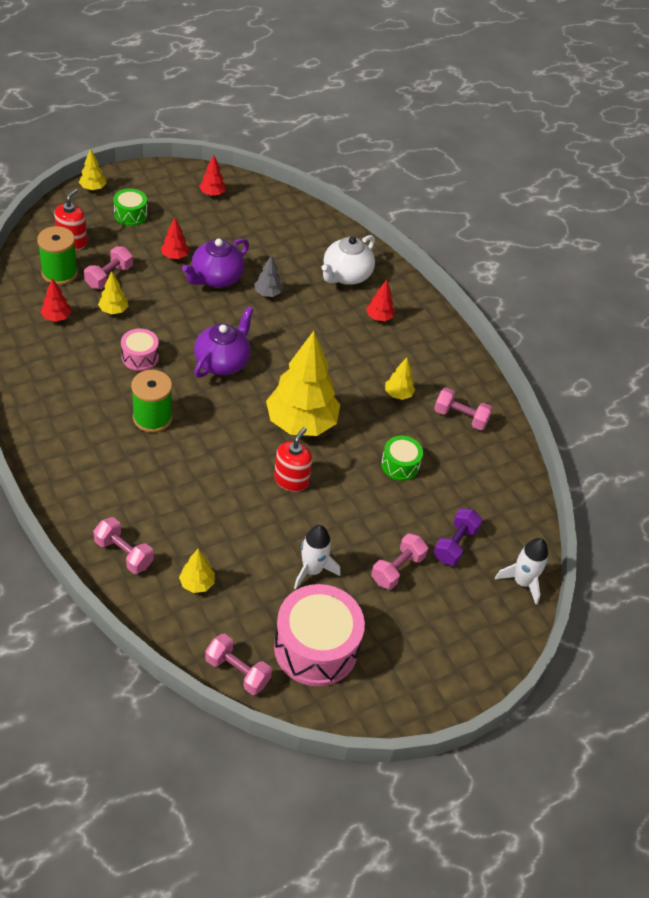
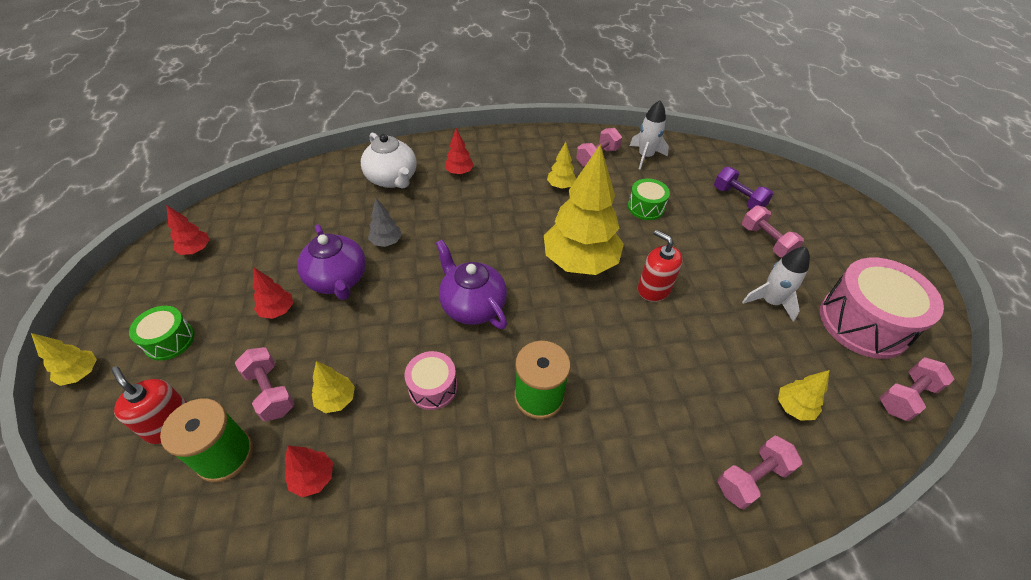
camera: 65 degrees left, 0 degrees up
(522, 582) = (776, 173): white rocket -> white rocket (645, 156)

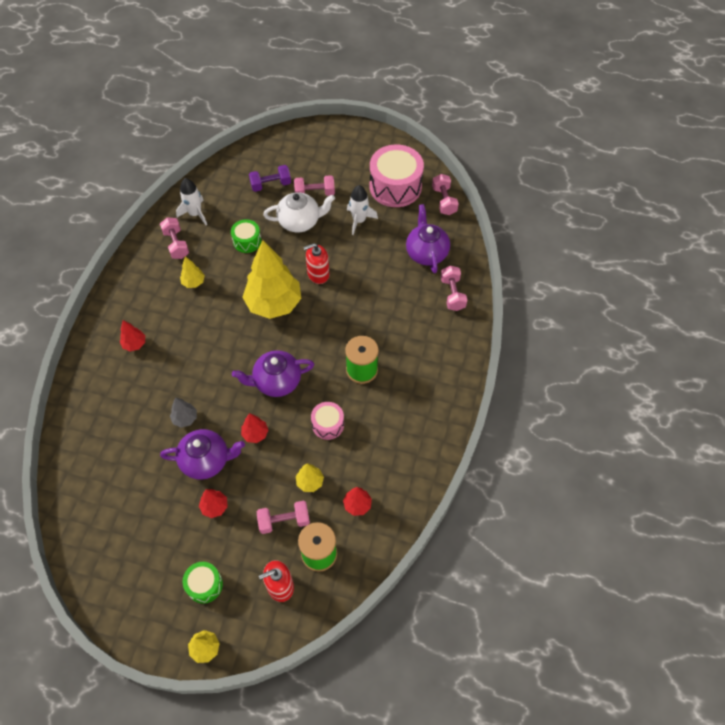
camera: 65 degrees left, 10 degrees up
(196, 250) = (113, 561): red tree -> red tree (255, 434)
(392, 179) = (112, 395): white teapot -> white teapot (300, 222)
(793, 407) = (426, 253): yellow tree -> purple teapot

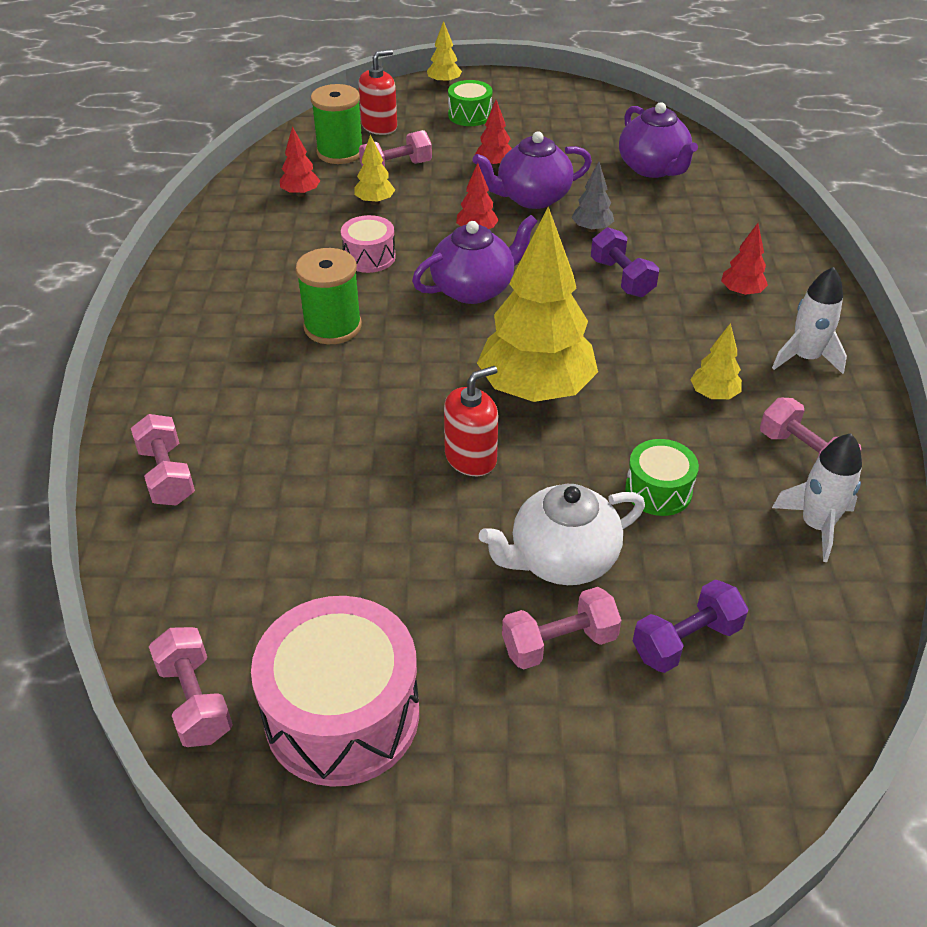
camera: 165 degrees right, 15 degrees down
(191, 371) = (622, 278): none -> purple dumbbell
(359, 220) = (417, 593): white rocket -> white rocket (805, 358)
(426, 253) = (233, 550): purple teapot -> purple teapot (653, 168)

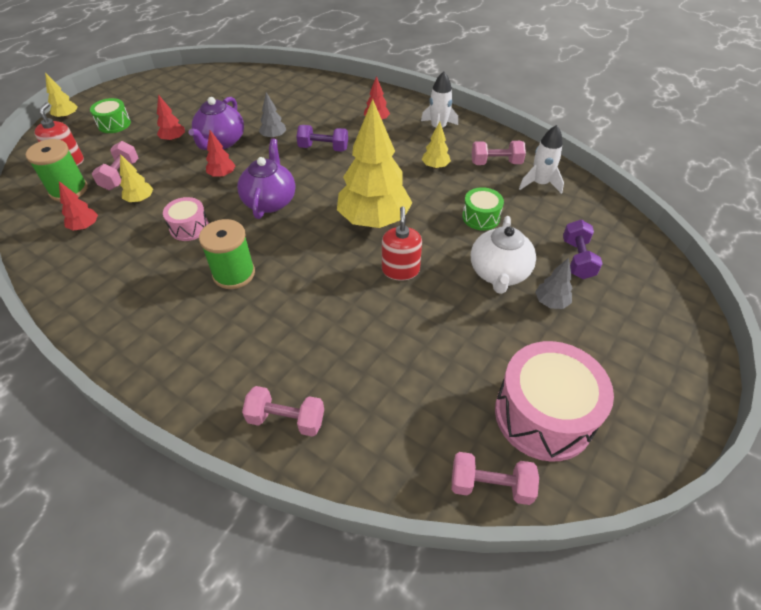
camera: 55 degrees left, 5 degrees up
(559, 643) = (551, 302): pink dumbbell -> grey tree
(653, 168) = (253, 93): purple teapot -> none

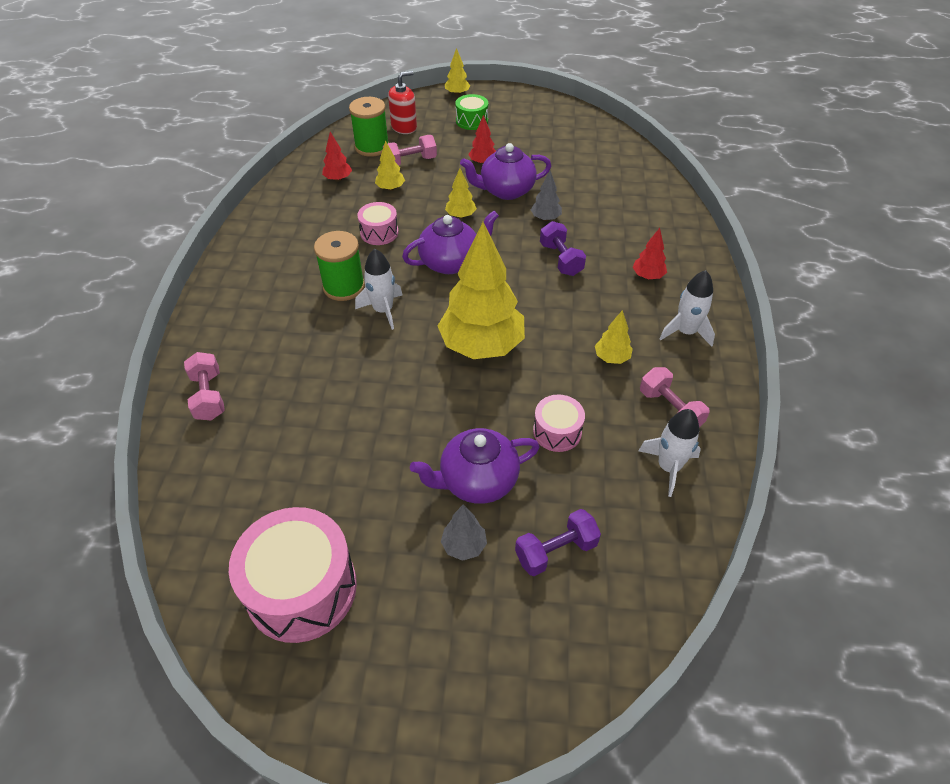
camera: 60 degrees right, 0 degrees up
(222, 175) = (461, 216): red tree -> yellow tree
(286, 259) = (383, 310): none -> white rocket
(400, 270) = (425, 396): red soap dispenser -> none
(481, 217) = (557, 431): green drum -> pink drum
(490, 485) = (202, 570): pink dumbbell -> none
(499, 273) = (477, 481): white teapot -> purple teapot

